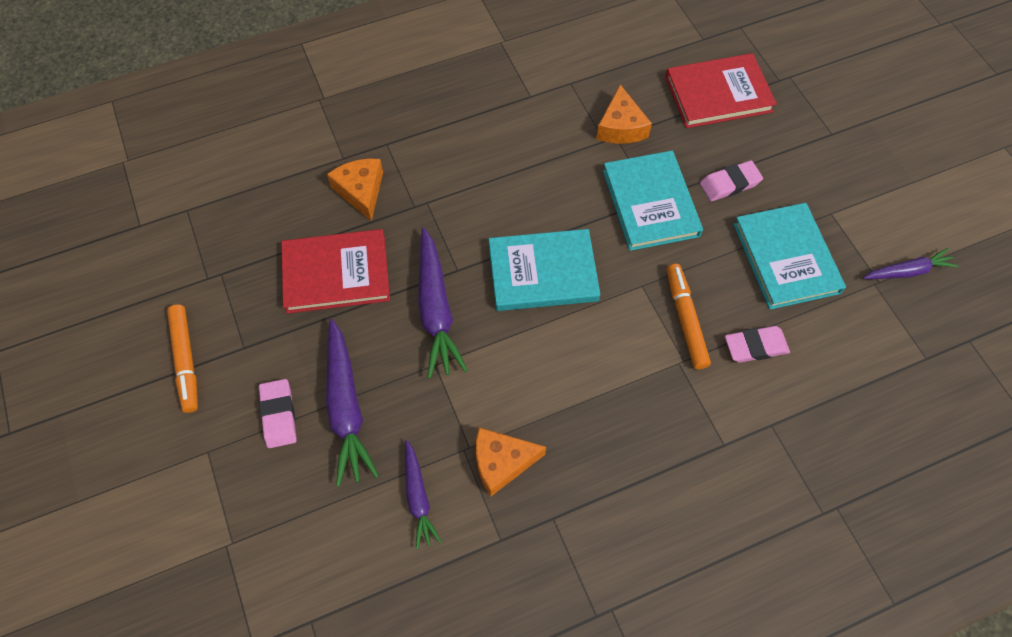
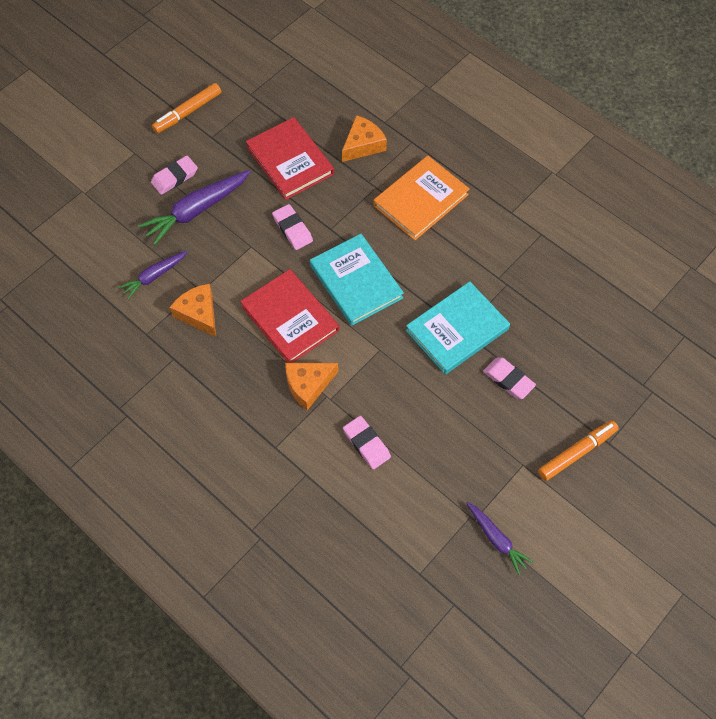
camera: 65 degrees right, 0 degrees up
(436, 309) = (292, 229): purple carrot -> pink eraser
(469, 167) = (420, 200): none -> orange book
(620, 127) = (518, 284): orange cheese -> orange cheese (308, 385)
(685, 319) = (365, 388): orange marker -> orange marker (577, 453)
(718, 94) = (597, 342): red book -> red book (290, 318)
(786, 258) = (459, 442): turquoise book -> none

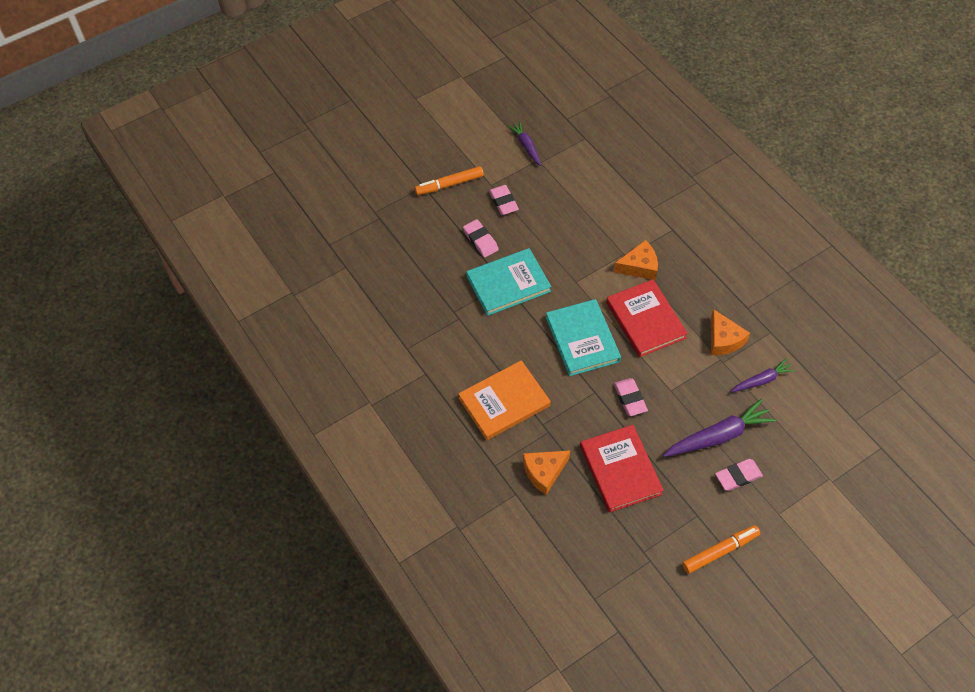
camera: 165 degrees left, 5 degrees down
(366, 444) = (602, 218): pink eraser -> pink eraser (503, 202)

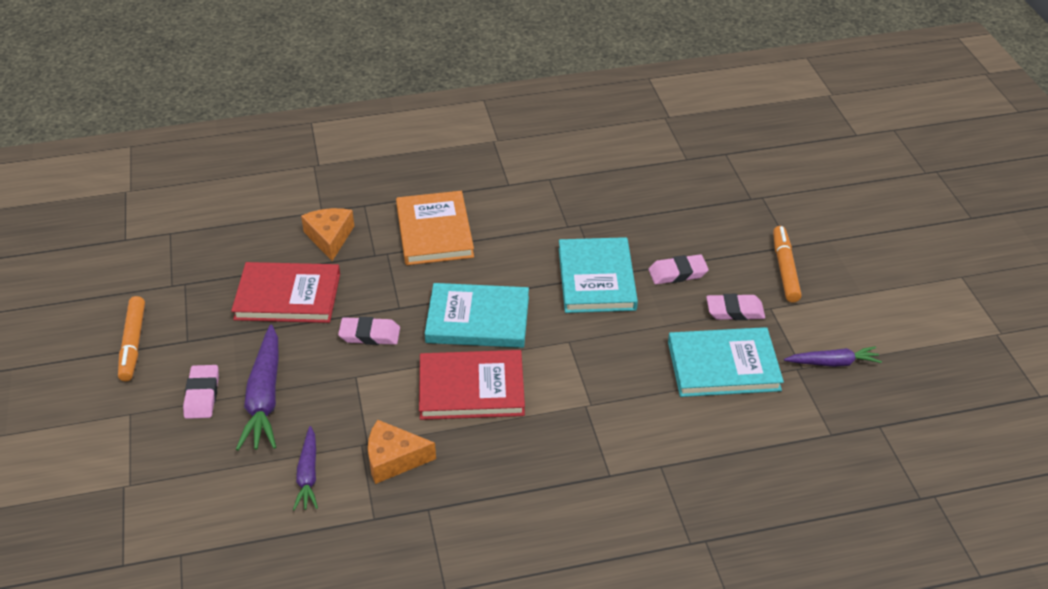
camera: 110 degrees right, 15 degrees down
(556, 197) = (723, 366): none -> turquoise book
(639, 266) = (561, 413): orange cheese -> none

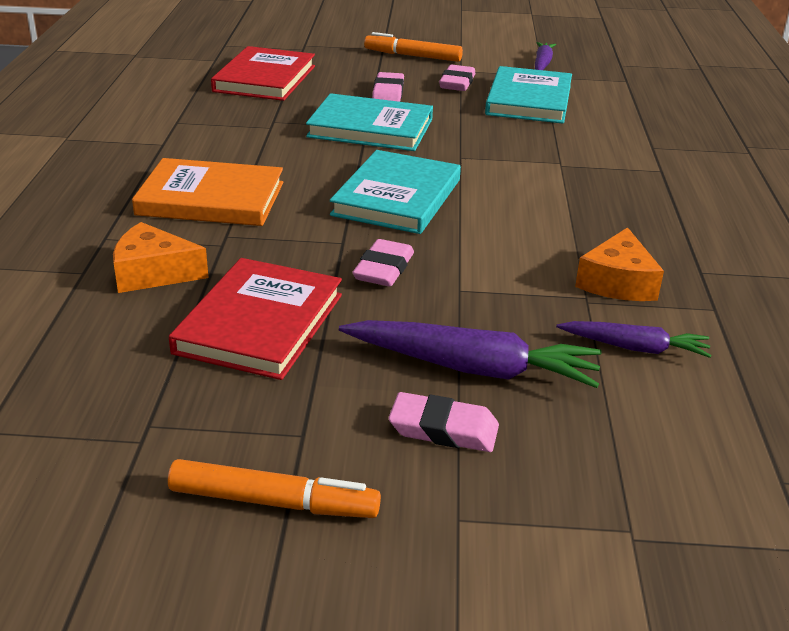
camera: 75 degrees left, 10 degrees down
(471, 388) = (513, 218): red book -> red book (264, 79)

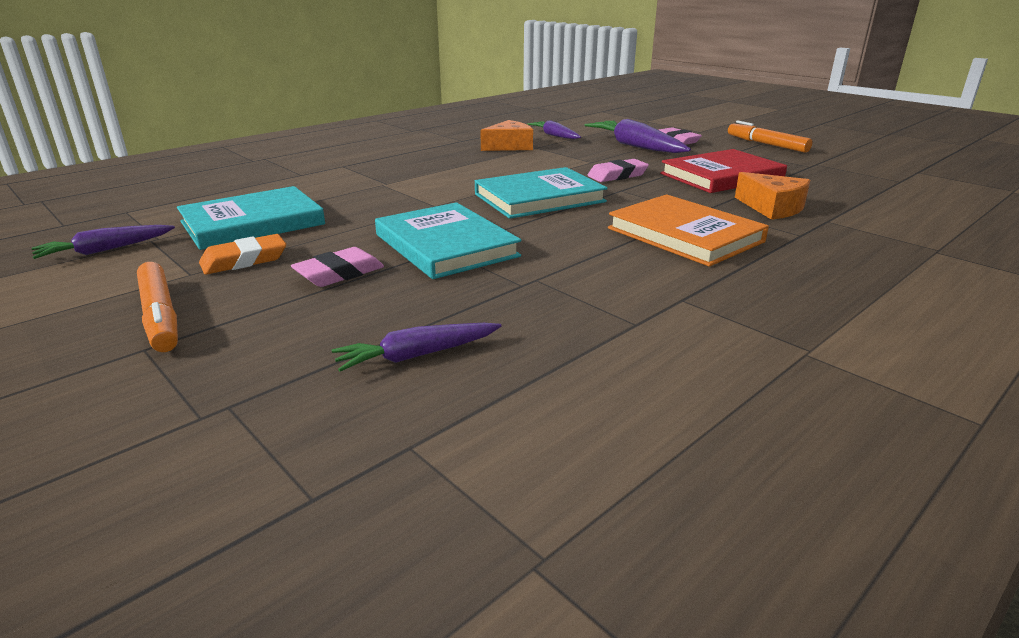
camera: 135 degrees left, 5 degrees down
(264, 79) = (417, 355): red book -> purple carrot
(457, 83) = (244, 260): pink eraser -> orange eraser

